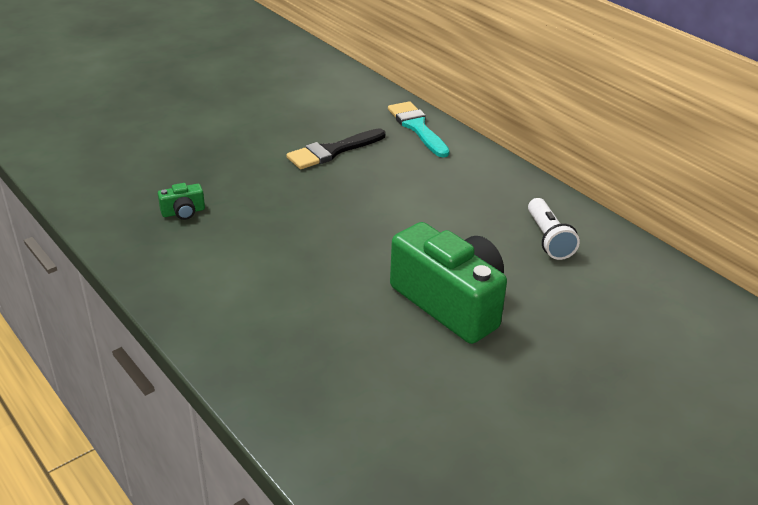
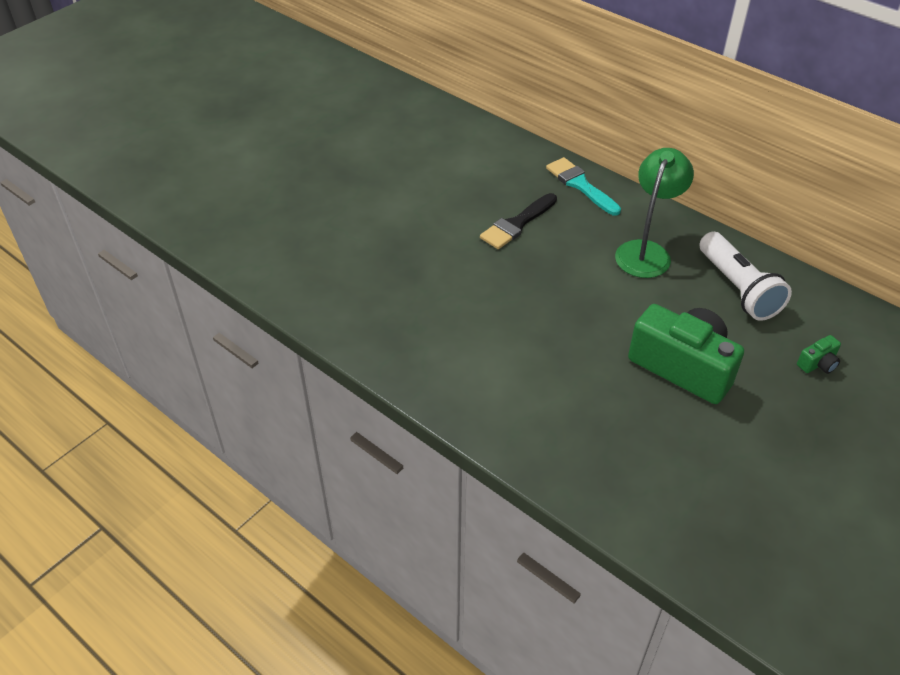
camera: 10 degrees left, 10 degrees up
(183, 212) = (416, 313): green camera -> green camera (818, 364)
(460, 192) = (646, 251): none -> green lamp
(548, 239) = (738, 288): white flashlight -> white flashlight, size x1.53

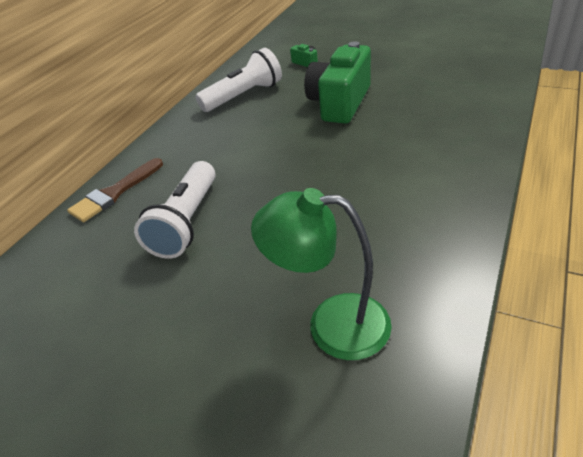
camera: 100 degrees left, 5 degrees down
(517, 224) = (187, 222): black brush -> white flashlight
(580, 185) = (114, 193): turquoise brush -> brown brush
(646, 251) = (211, 139): green lamp -> green lamp (331, 324)

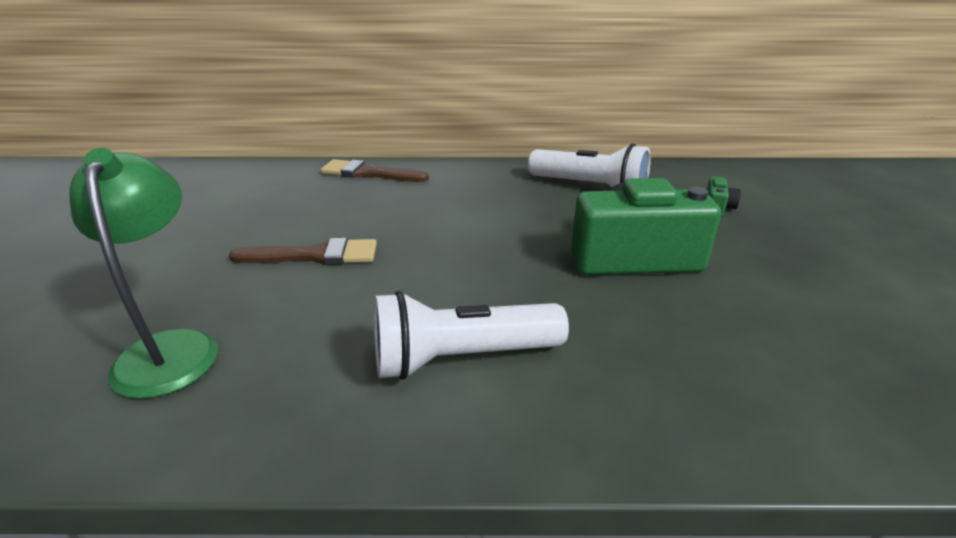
camera: 60 degrees right, 10 degrees down
(187, 222) = (332, 219): white flashlight -> white flashlight (461, 358)
(242, 236) = (314, 255): none -> brown brush

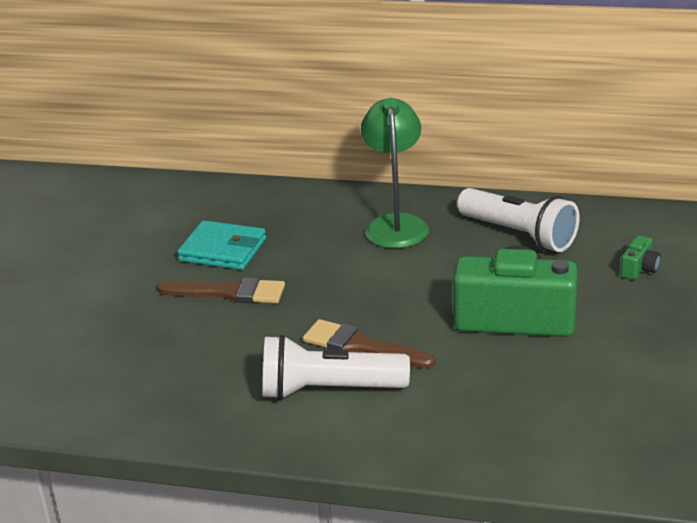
camera: 15 degrees right, 0 degrees up
(170, 349) = (116, 363): green lamp -> green lamp (396, 224)
(303, 216) = (223, 250): none -> turquoise wallet
(368, 173) = (294, 200): brown brush -> brown brush (361, 346)

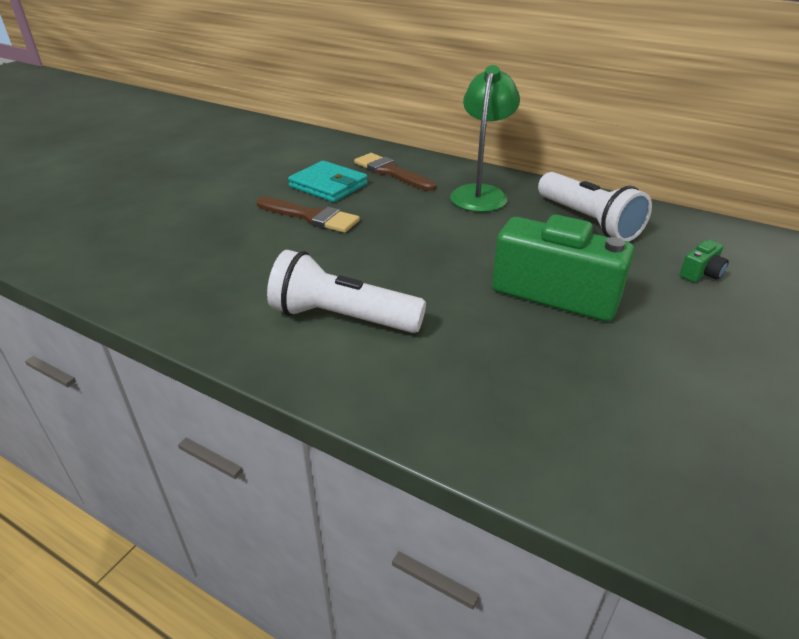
camera: 15 degrees right, 5 degrees up
(361, 346) = (396, 284): brown brush -> brown brush (391, 172)

